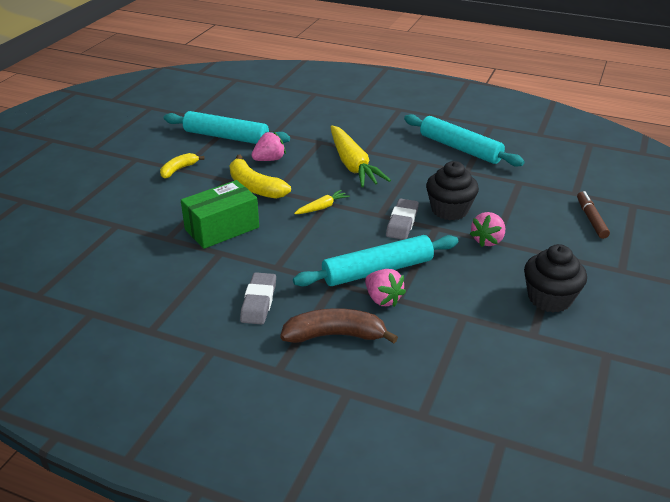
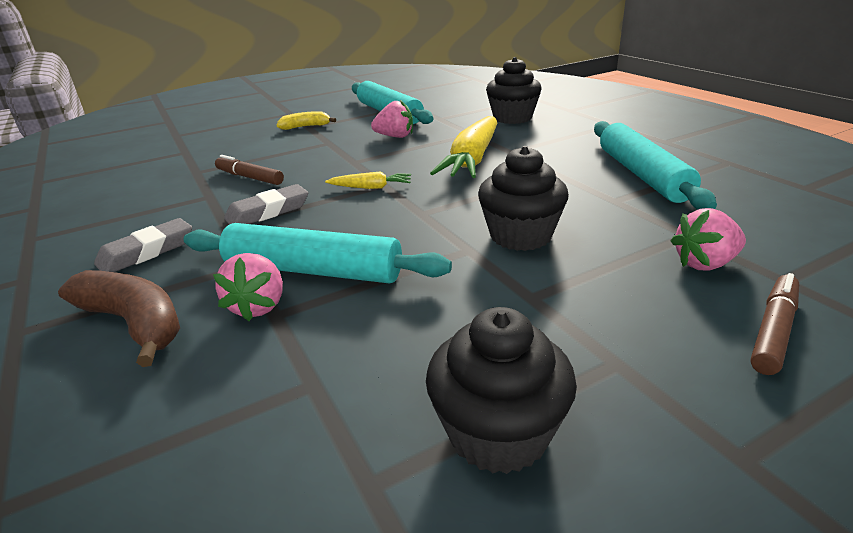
camera: 40 degrees right, 5 degrees down
(222, 228) = (249, 177): green box -> brown marker
(255, 187) = (341, 154): yellow banana -> none
(327, 119) = (512, 118): none -> black cupcake
(402, 223) = (433, 229): grey eraser -> grey eraser (268, 212)
(487, 240) = (520, 292): pink strawberry -> pink strawberry (705, 263)

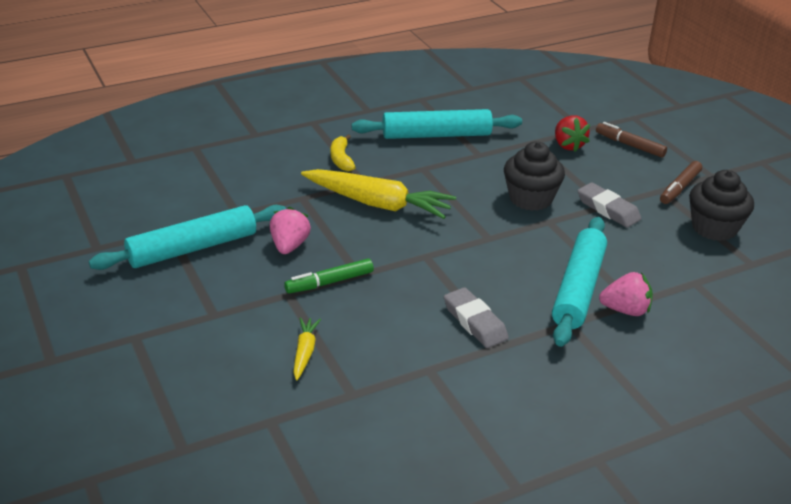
camera: 90 degrees left, 5 degrees up
(134, 323) = (651, 367): brown banana -> none
(147, 252) = (549, 387): grey eraser -> grey eraser (608, 209)
(249, 177) = (384, 345): brown marker -> brown marker (679, 188)
(305, 127) = (213, 316): yellow banana -> yellow banana (341, 159)
(342, 153) = (329, 282): none -> green marker
(371, 187) = (431, 263): yellow carrot -> yellow carrot (305, 352)
(512, 118) = (263, 169): black cupcake -> none
(705, 263) = (568, 145): pink strawberry -> red strawberry

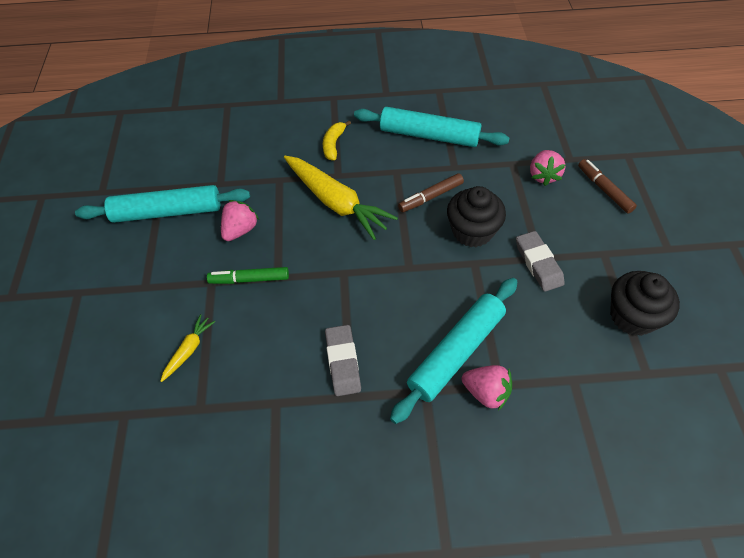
camera: 25 degrees right, 20 degrees up
(568, 145) = (543, 175): red strawberry -> pink strawberry
(679, 188) = (625, 256): brown marker -> brown marker (430, 197)

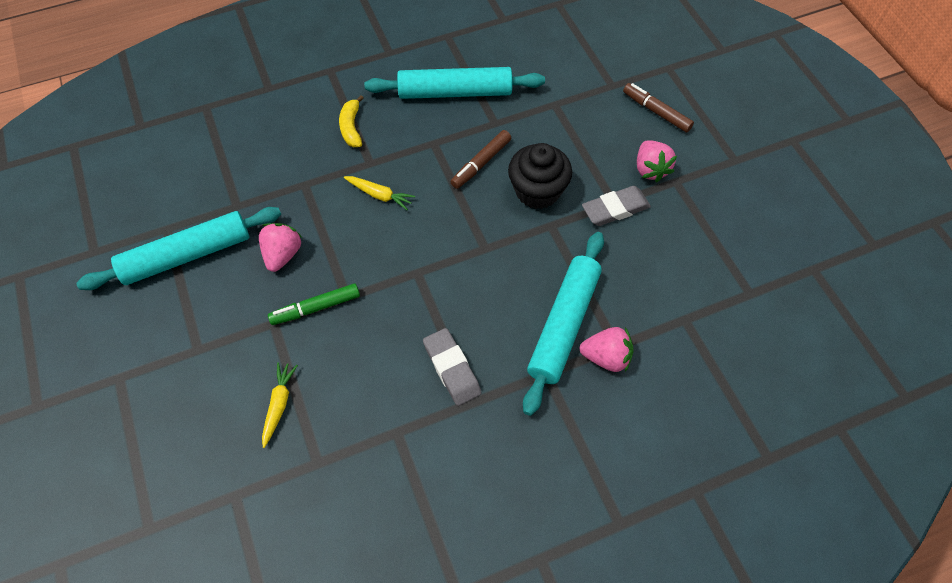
camera: 20 degrees left, 5 degrees up
(336, 202) = (379, 195): yellow carrot -> yellow carrot, size x0.47
(538, 263) = (615, 209): grey eraser -> grey eraser turned 75 degrees counterclockwise
(543, 175) = (590, 111): pink strawberry -> pink strawberry (650, 169)
(632, 316) = (721, 240): black cupcake -> none

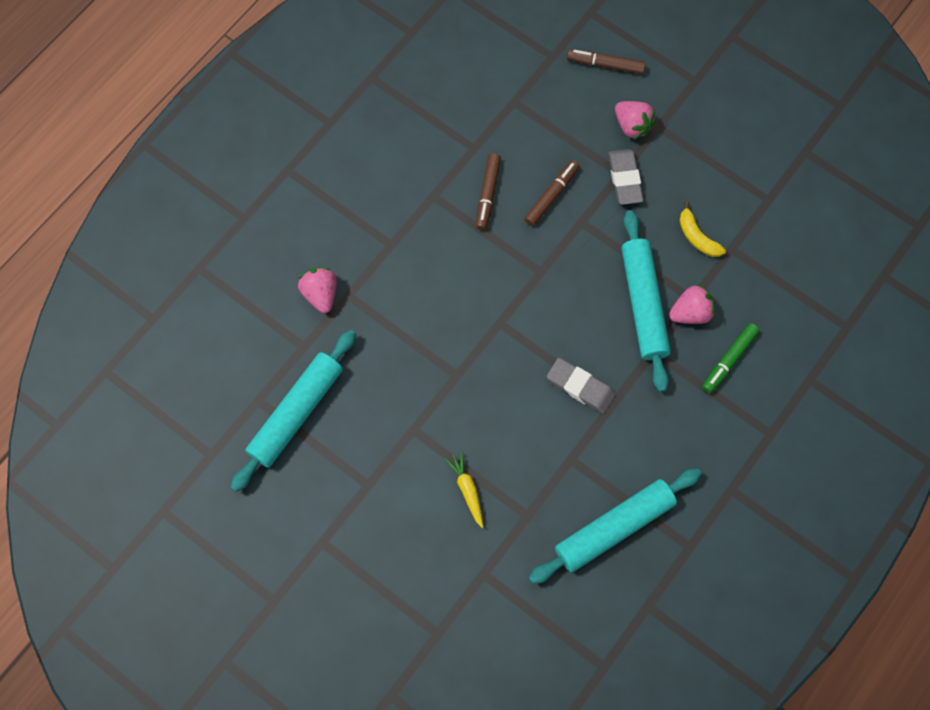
camera: 30 degrees left, 10 degrees up
(283, 254) = (378, 368): pink strawberry -> pink strawberry (320, 294)
(316, 308) = (439, 398): green marker -> green marker (729, 360)
(351, 127) = (350, 218): yellow banana -> yellow banana (697, 237)
(379, 195) = (421, 270): yellow carrot -> none
(455, 92) = (418, 134): turquoise rolling pin -> turquoise rolling pin (613, 527)
(537, 191) = (551, 196): black cupcake -> brown marker
(615, 209) = (624, 179): grey eraser -> grey eraser turned 45 degrees counterclockwise

